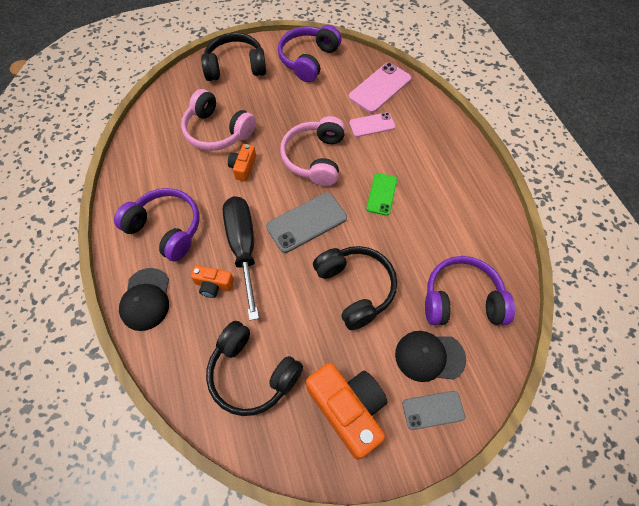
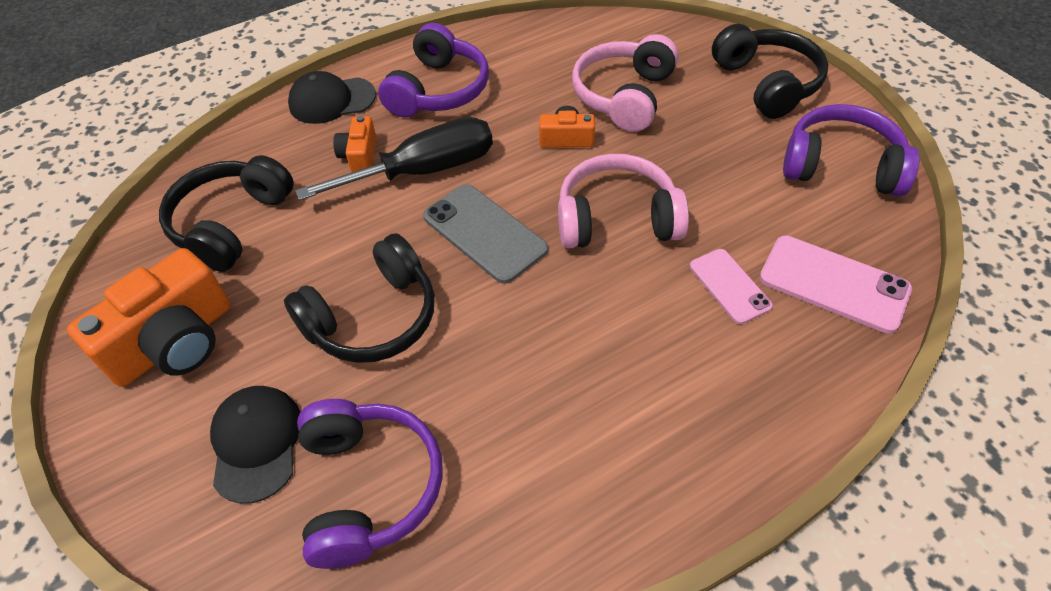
camera: 80 degrees right, 10 degrees down
(381, 194) = (571, 326): green phone -> none
(433, 410) = (164, 459): grey phone -> none

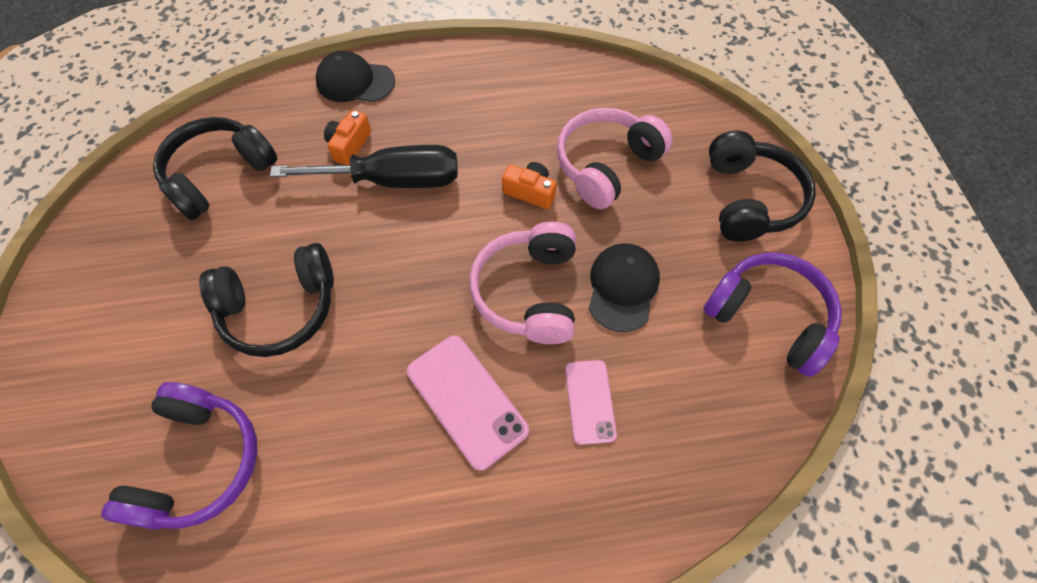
camera: 20 degrees right, 10 degrees up
(174, 342) = (126, 269): orange camera -> none
(256, 443) = (139, 386): black cap -> black cap (622, 287)
(438, 90) = (447, 102): purple headphones -> none
(484, 233) = (409, 262): grey phone -> none
(616, 219) = (528, 292): pink headphones -> pink headphones turned 105 degrees counterclockwise
(833, 284) = (687, 439): pink phone -> pink phone (467, 400)

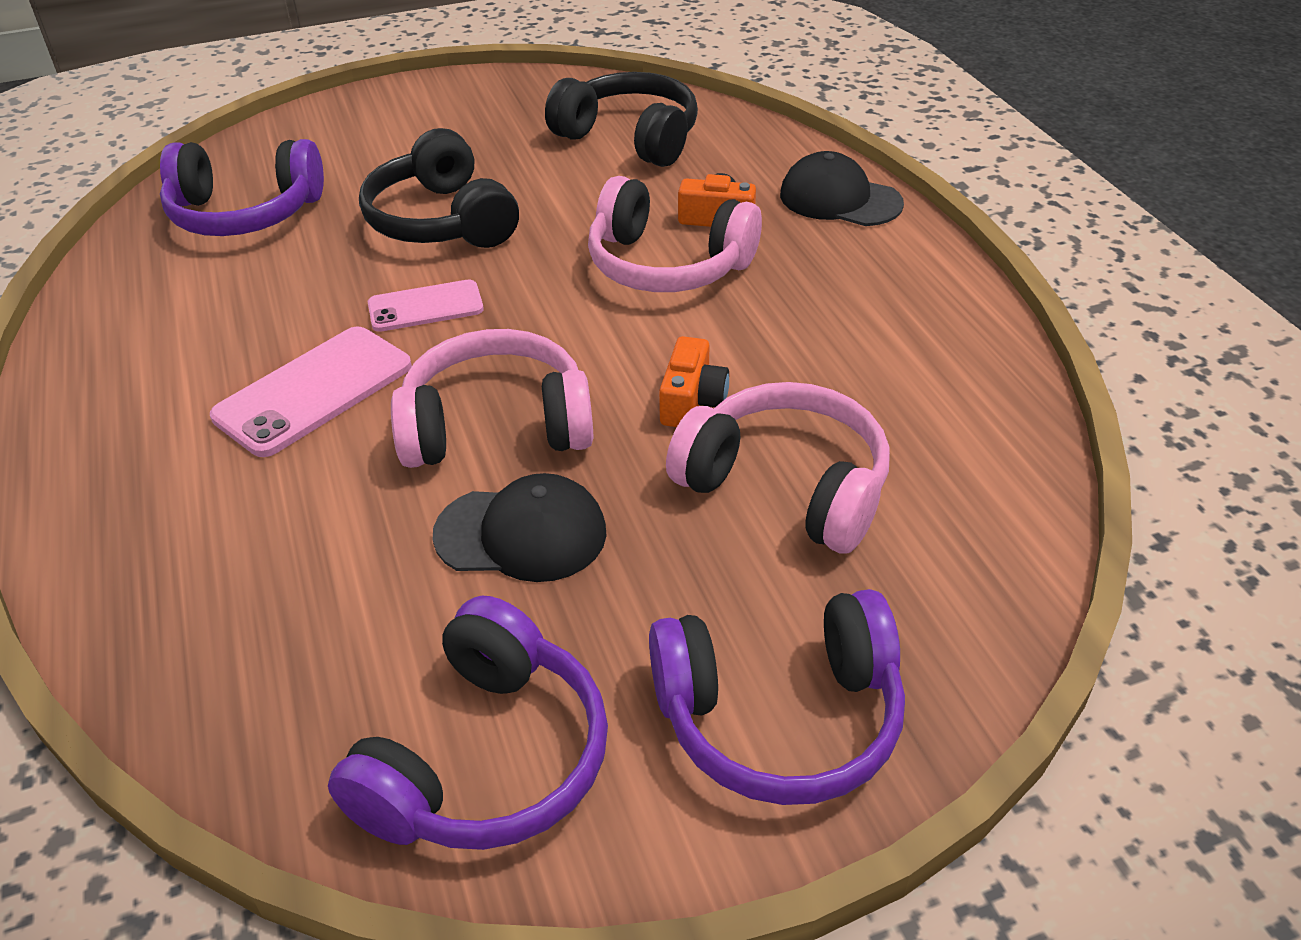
camera: 80 degrees right, 20 degrees down
(355, 81) = (840, 199): black cap -> black cap turned 60 degrees counterclockwise
(393, 180) = (667, 265): black screwdriver -> pink headphones
(590, 401) = (309, 515): pink phone -> pink phone (425, 307)
(749, 199) = (780, 718): black headphones -> purple headphones

